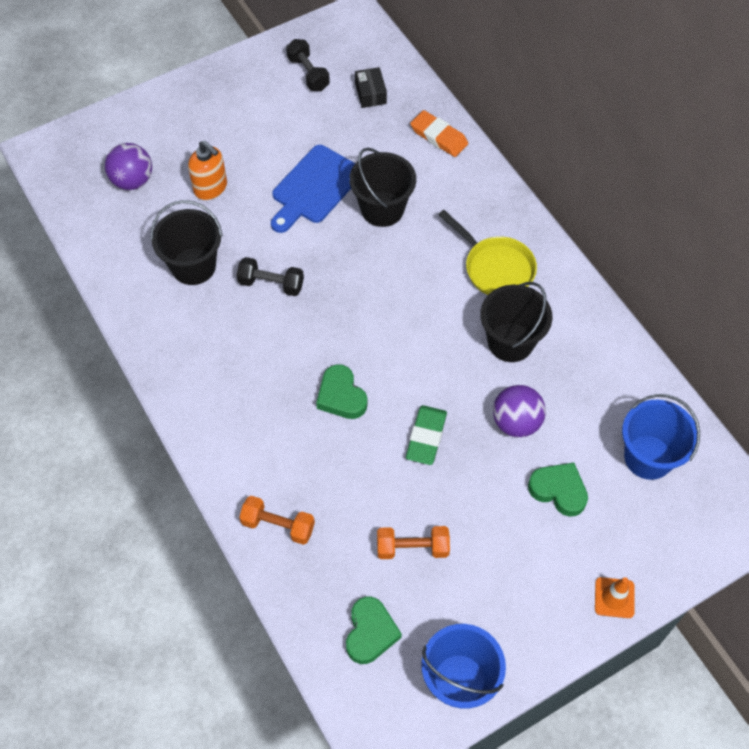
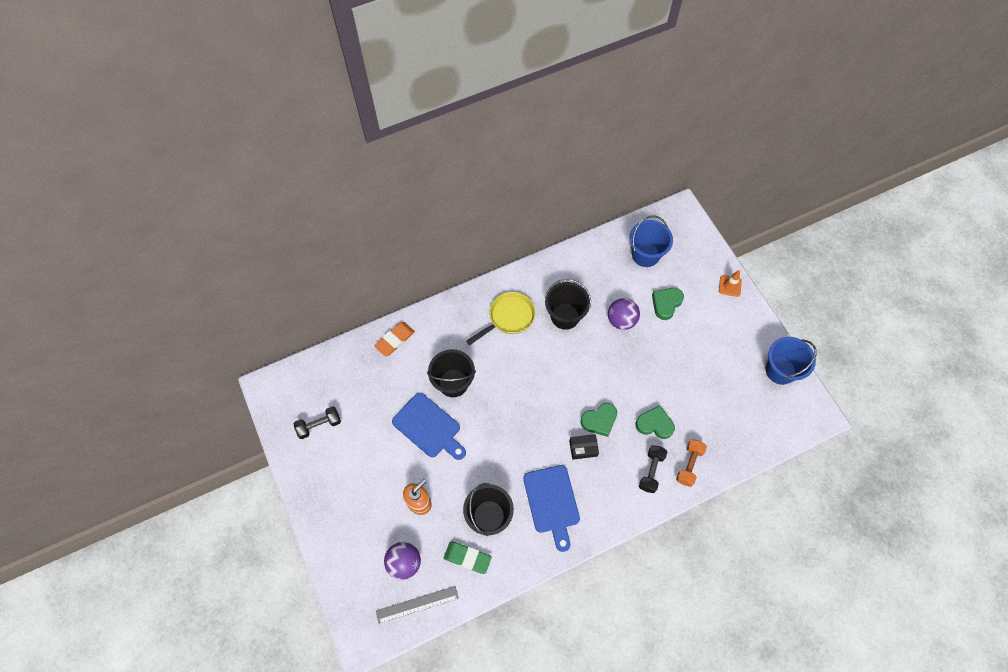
camera: 85 degrees left, 5 degrees up
(81, 199) = (417, 604): none -> grey ruler
(214, 340) = (552, 502): none -> blue cutting board
(271, 284) = (509, 461): black dumbbell -> black dumbbell (651, 471)
(370, 93) = (347, 382): black box -> black box (583, 448)
(370, 632) = (755, 415): green heart -> green heart (654, 424)
(412, 548) = (703, 387): orange dumbbell -> none
(426, 437) = (630, 372): green eraser -> green eraser (467, 558)

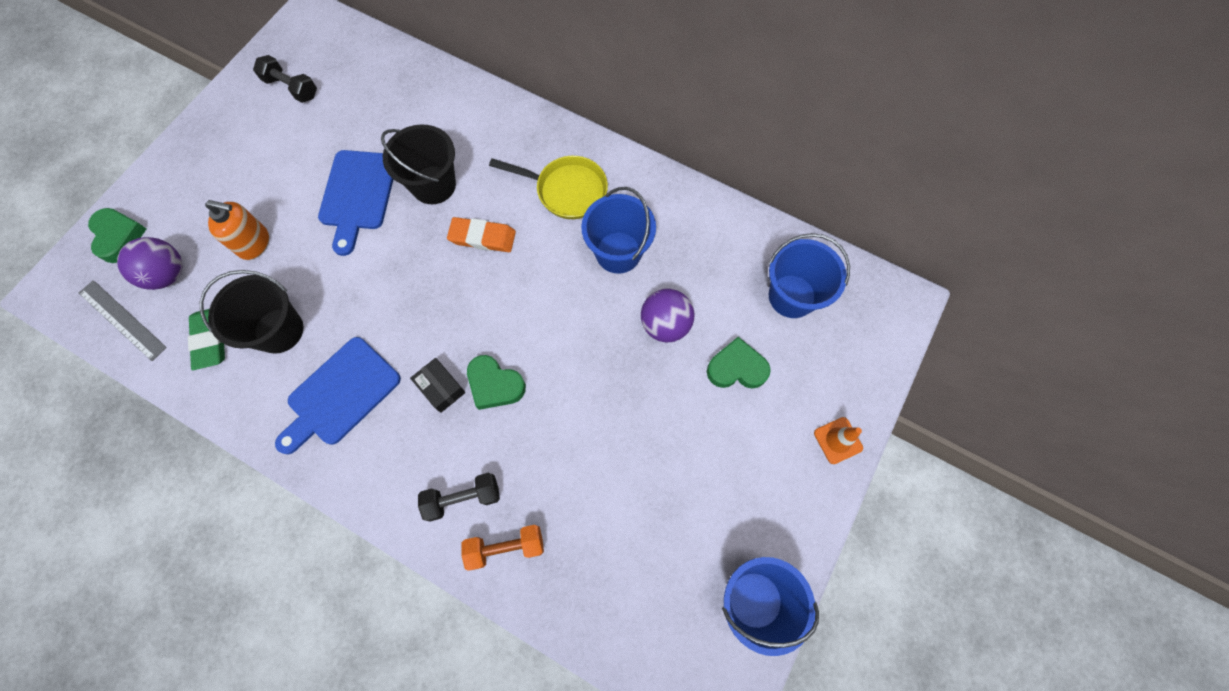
camera: 55 degrees right, 5 degrees up
(395, 340) = (448, 93): orange eraser -> orange eraser (482, 237)
(565, 316) = (618, 252): black bucket -> blue bucket
(654, 424) = (537, 461): green heart -> green heart (119, 237)

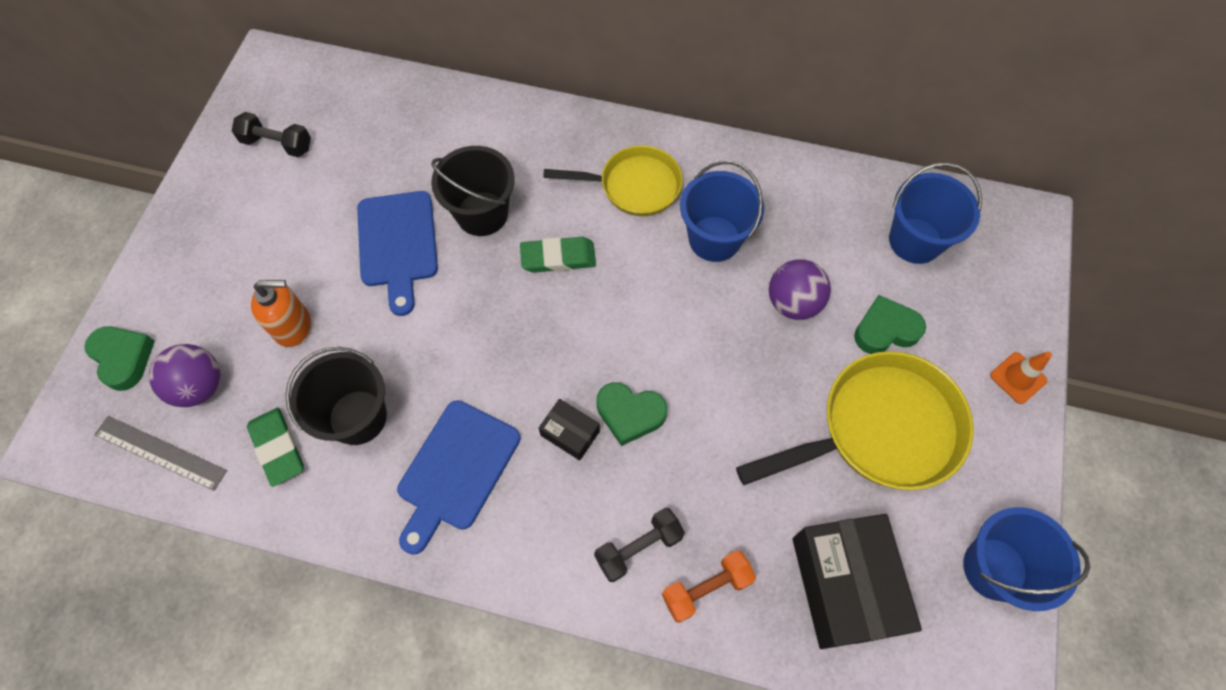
camera: 15 degrees left, 5 degrees down
(482, 237) = (558, 258): orange eraser -> green eraser
(621, 577) = (845, 585): none -> black box
(700, 454) = (880, 430): none -> yellow pan

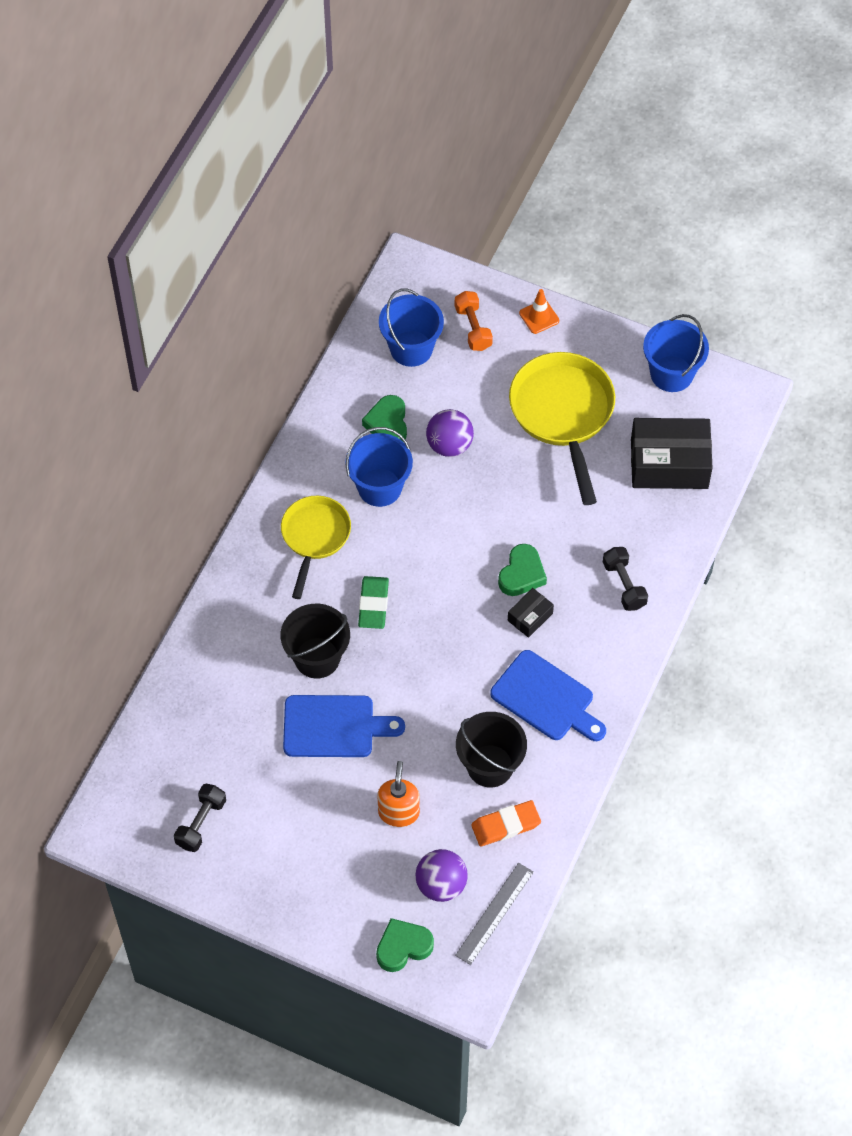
camera: 80 degrees left, 5 degrees down
(278, 448) = (505, 825): green eraser -> orange eraser
(706, 588) = (658, 548): orange dumbbell -> orange dumbbell (473, 328)
(885, 329) = (484, 389): green heart -> green heart (387, 424)

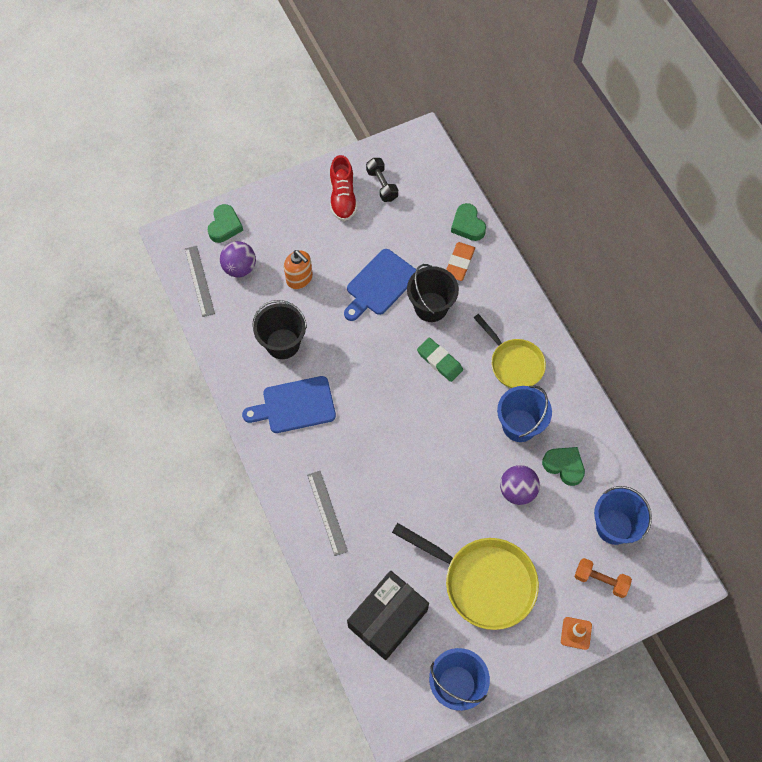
camera: 130 degrees right, 5 degrees up
(254, 851) = (343, 197): none -> red shoe
(505, 825) = (241, 324): orange eraser -> orange eraser (459, 263)
(522, 574) = (387, 459): green heart -> green heart (467, 225)
(530, 617) = (354, 440): black box -> none
(624, 585) = (327, 512): black dumbbell -> grey ruler

